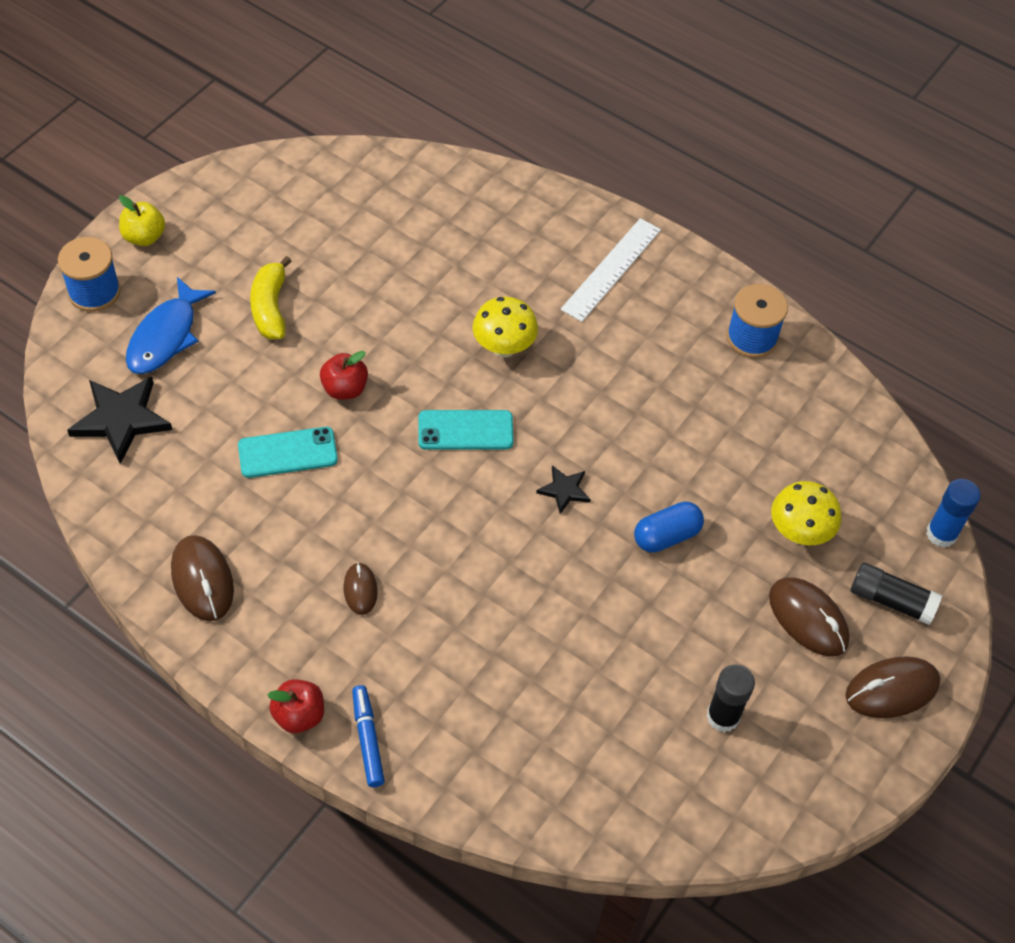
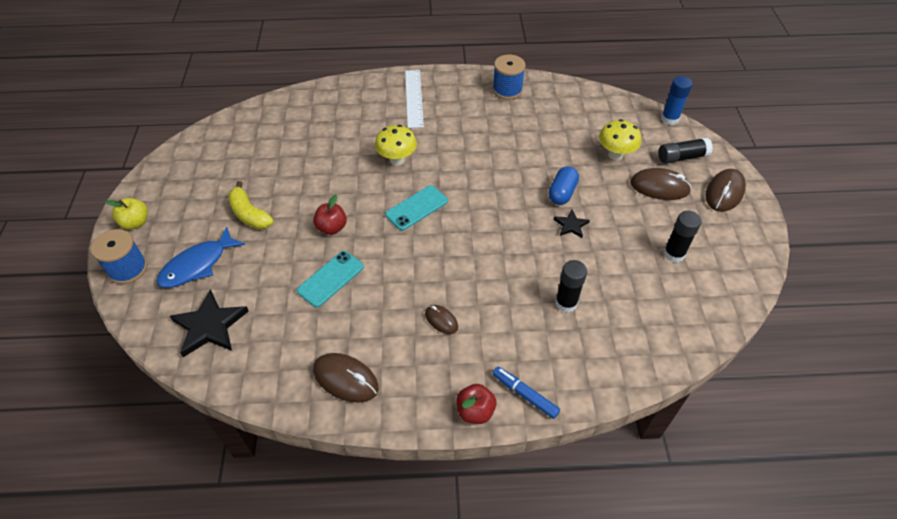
camera: 35 degrees left, 5 degrees down
(165, 336) = (197, 265): blue fish -> blue fish turned 60 degrees clockwise
(521, 675) = (566, 303): none -> black glue stick
(564, 490) = (494, 204): black star -> black star (571, 225)

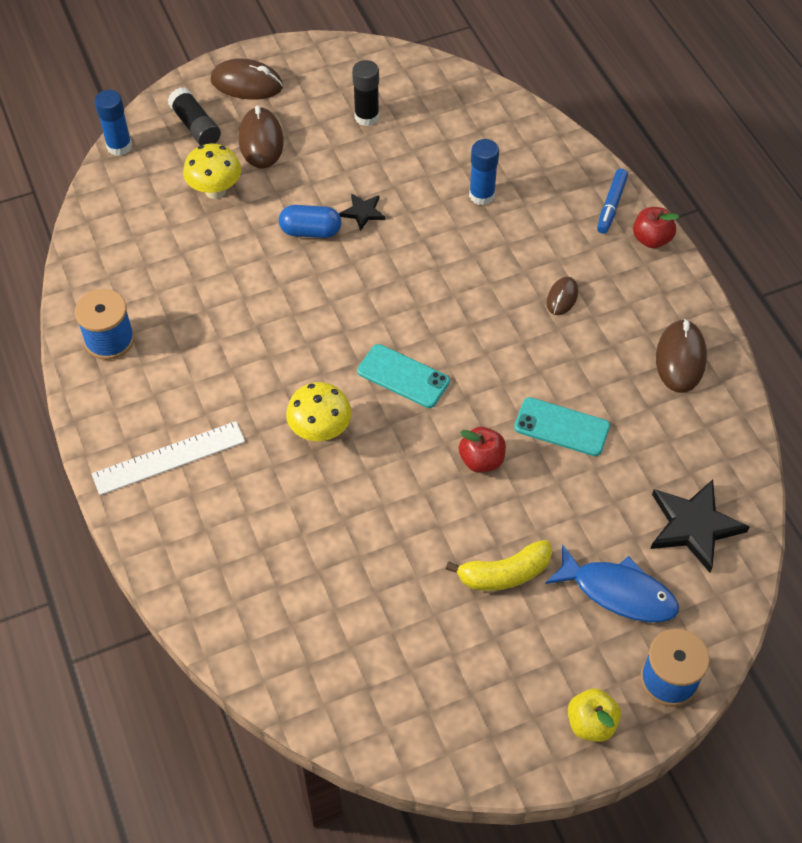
camera: 110 degrees left, 5 degrees up
(249, 214) = (504, 574): yellow banana -> yellow banana turned 45 degrees clockwise
(566, 303) = (482, 195): black glue stick -> blue glue stick

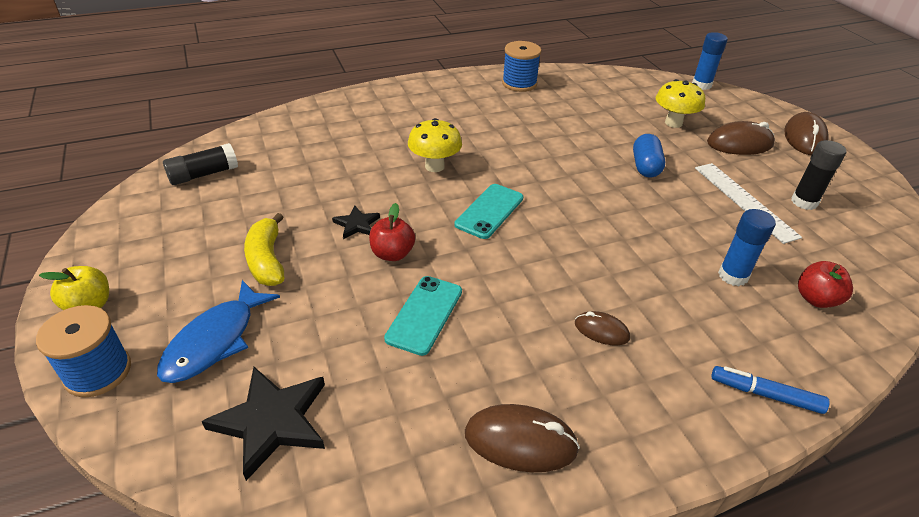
camera: 90 degrees right, 15 degrees down
(169, 457) = (418, 104): white ruler -> white ruler (744, 201)
(195, 126) = (739, 115): black glue stick -> black glue stick (203, 174)
(363, 212) = (678, 195): black star -> black star (357, 224)
(651, 239) = (721, 434): red apple -> red apple (816, 299)

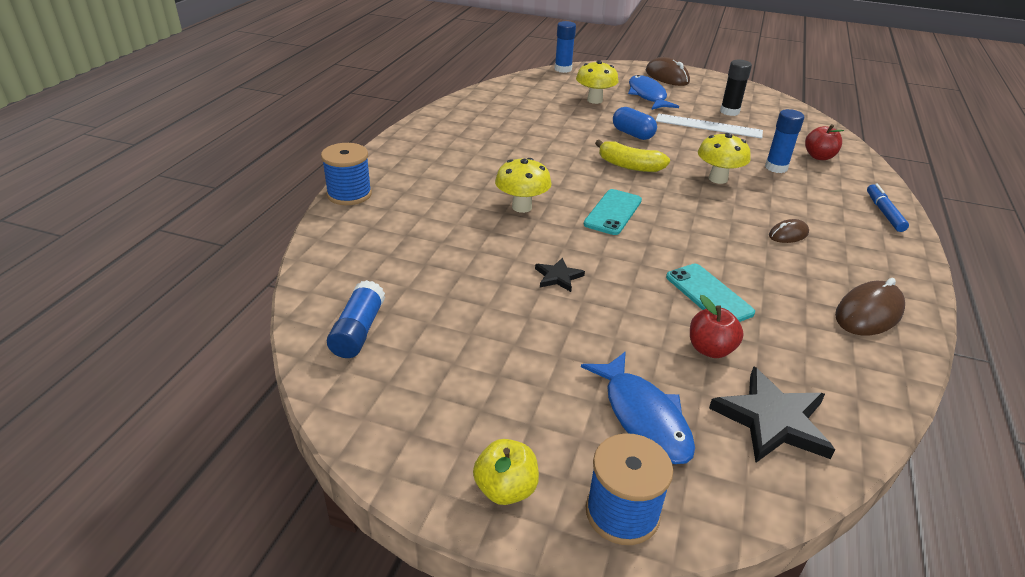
camera: 50 degrees left, 5 degrees down
(203, 174) = (358, 331): black glue stick -> blue glue stick
(267, 260) = (556, 344): yellow banana -> yellow banana (629, 166)
(392, 254) = (618, 277): red apple -> red apple (710, 349)
(489, 211) = (613, 212): turquoise phone -> turquoise phone turned 45 degrees clockwise
(519, 83) = (455, 120): blue spool -> blue spool (349, 194)
(643, 246) = (718, 179): none -> yellow mushroom
(739, 144) = (647, 95): brown mouse -> blue fish
(765, 394) = (884, 212): blue marker -> blue marker turned 120 degrees clockwise

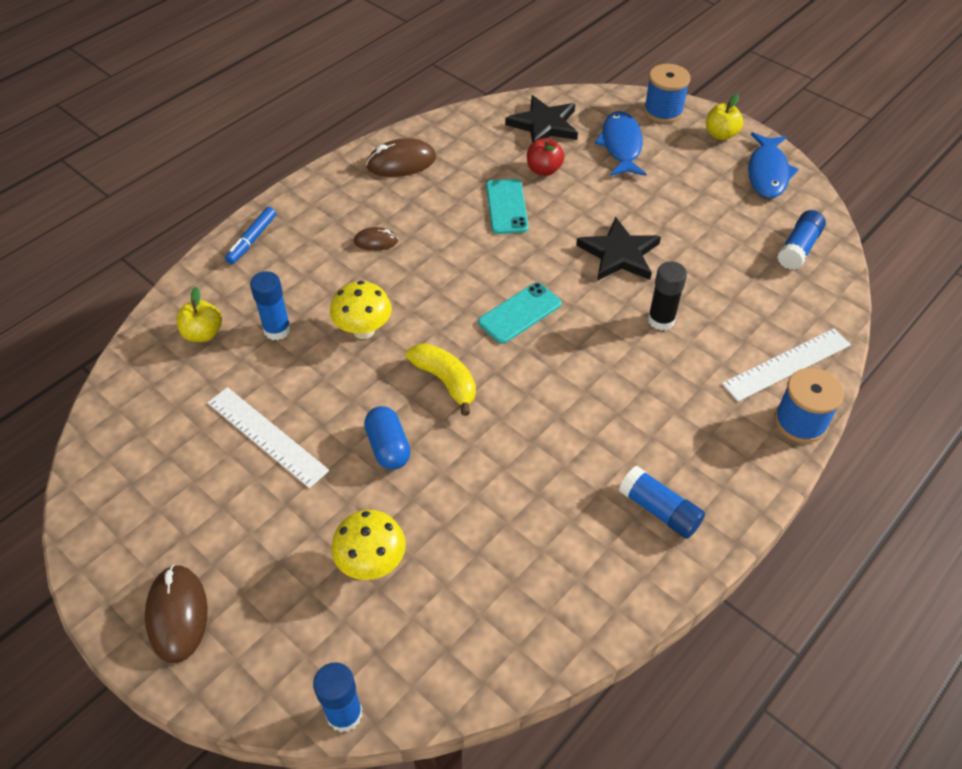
camera: 155 degrees left, 15 degrees up
(364, 226) = (786, 364): none -> white ruler
(443, 140) = (659, 510): none -> blue glue stick
(522, 207) = (611, 347): yellow mushroom -> none
(558, 277) = (619, 254): black star -> black star, size x1.88
(647, 95) = (274, 552): blue fish -> blue fish (767, 173)
(729, 112) = (197, 464): black glue stick -> black glue stick (661, 320)
(819, 157) = (203, 333): red apple -> yellow apple

